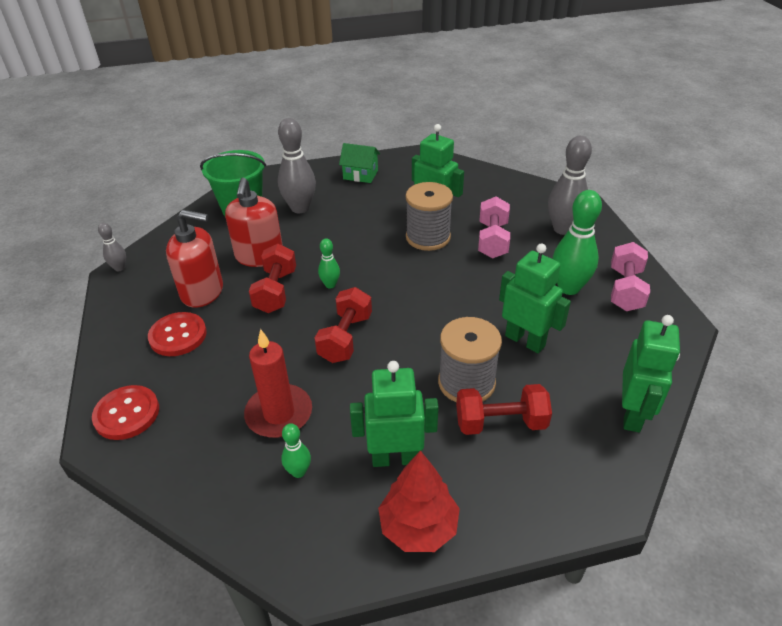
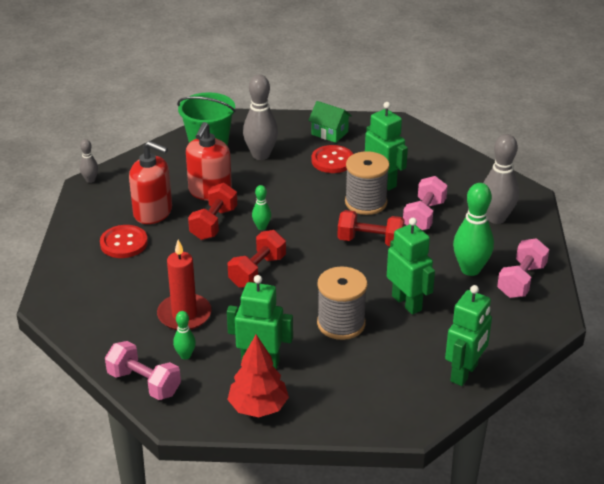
camera: 15 degrees right, 5 degrees down
(127, 414) = (71, 291): red button -> red button (332, 161)
(257, 529) = (144, 383): none -> pink dumbbell
(500, 423) = (353, 356): red dumbbell -> red dumbbell (370, 241)

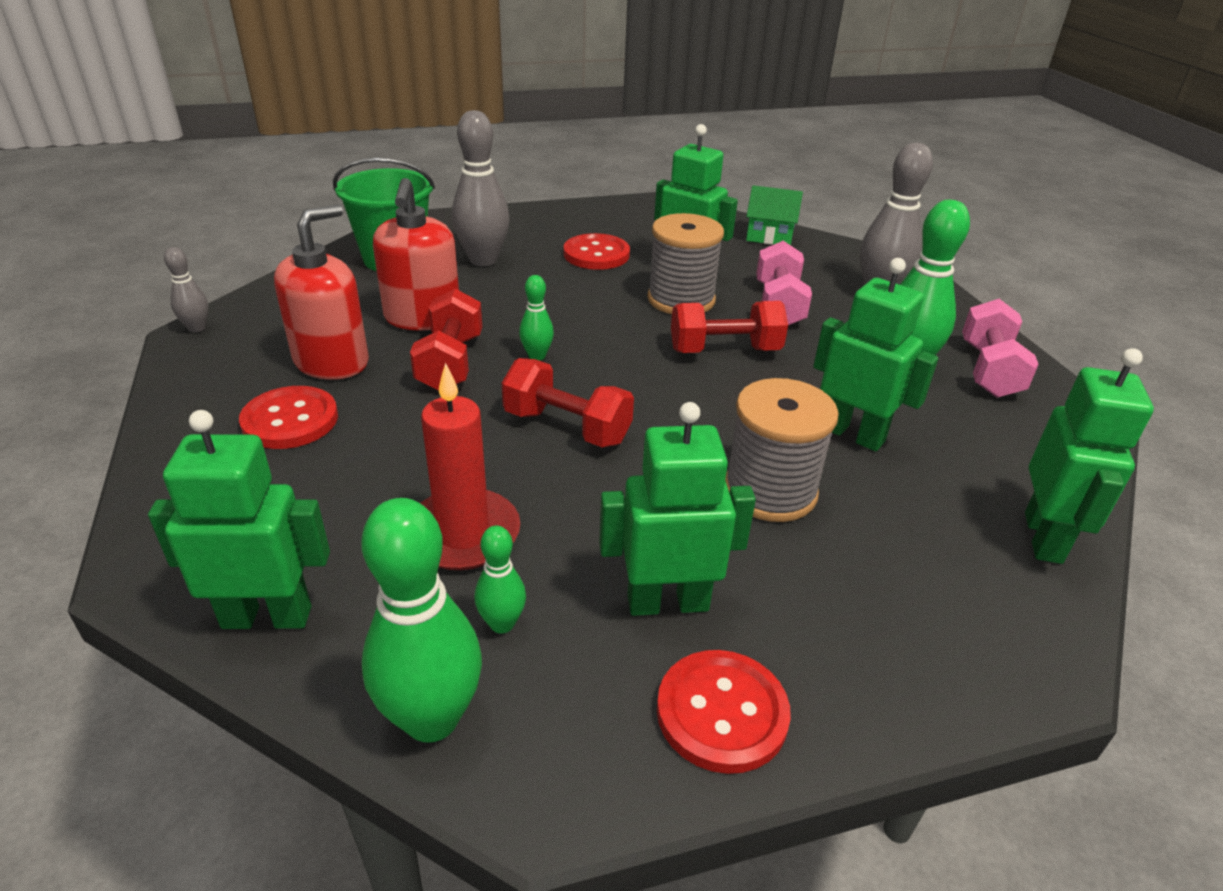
camera: 20 degrees left, 0 degrees up
(92, 332) = (267, 616): none -> green robot
(144, 383) = (432, 718): pink dumbbell -> green bowling pin
(153, 212) = (332, 362): red soap dispenser -> red soap dispenser turned 60 degrees counterclockwise
(257, 271) = (567, 427): red dumbbell -> red dumbbell turned 75 degrees counterclockwise
(258, 407) = (722, 713): red tree -> red button
(329, 133) = (571, 223): green house -> green house (769, 236)

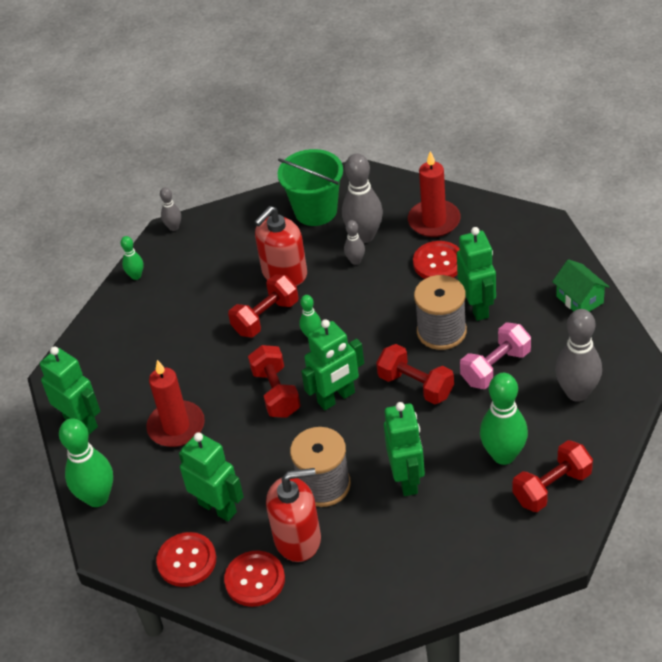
camera: 50 degrees right, 10 degrees up
(290, 420) = (165, 319): red button -> red button (255, 580)
(332, 362) = (213, 286): red soap dispenser -> red soap dispenser (298, 539)
(501, 280) = (355, 261): none -> grey bowling pin
(502, 623) = (152, 477): green bowling pin -> green bowling pin (136, 276)
(546, 229) = (434, 221): none -> red candle
(989, 370) = (552, 487): pink dumbbell -> red dumbbell
(1044, 538) = (415, 588): green robot -> green robot (336, 398)

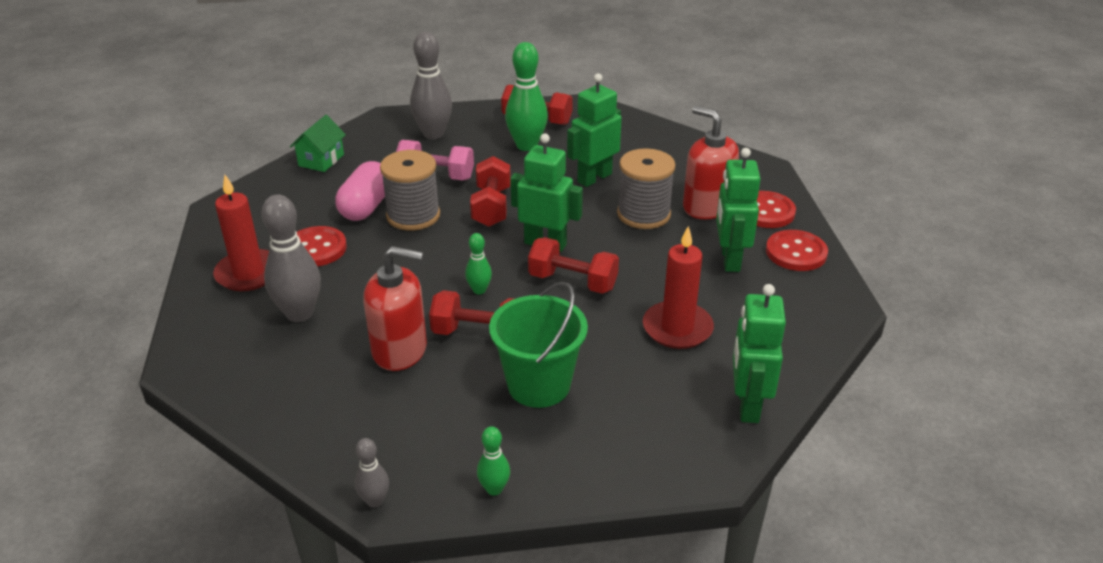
camera: 130 degrees left, 10 degrees down
(97, 498) = (810, 339): green bowling pin -> none
(276, 392) = (573, 282): red dumbbell -> red dumbbell turned 75 degrees clockwise
(315, 211) = (272, 371): green bucket -> green bucket (539, 385)
(355, 261) = (346, 304): grey bowling pin -> none
(477, 307) = (366, 207): green robot -> pink capsule

